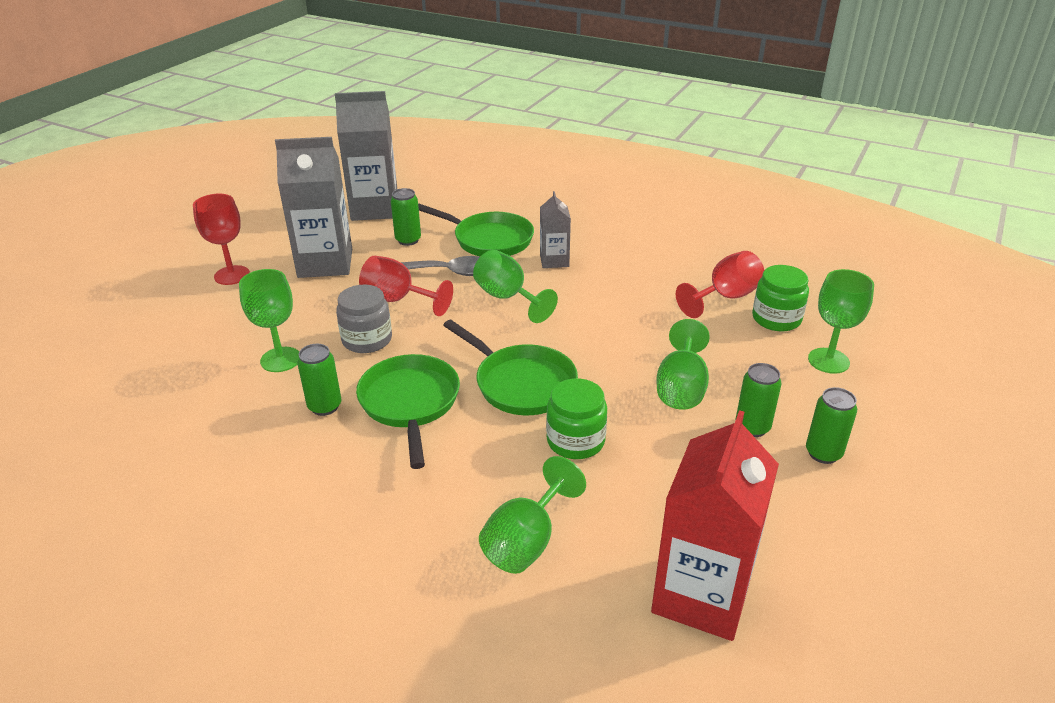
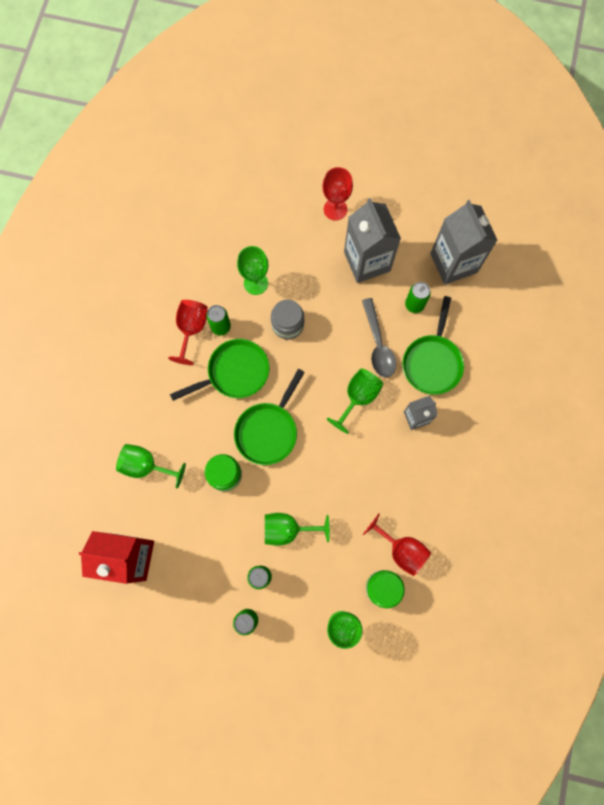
camera: 75 degrees right, 40 degrees up
(398, 300) = (336, 327): red goblet -> red goblet (191, 329)

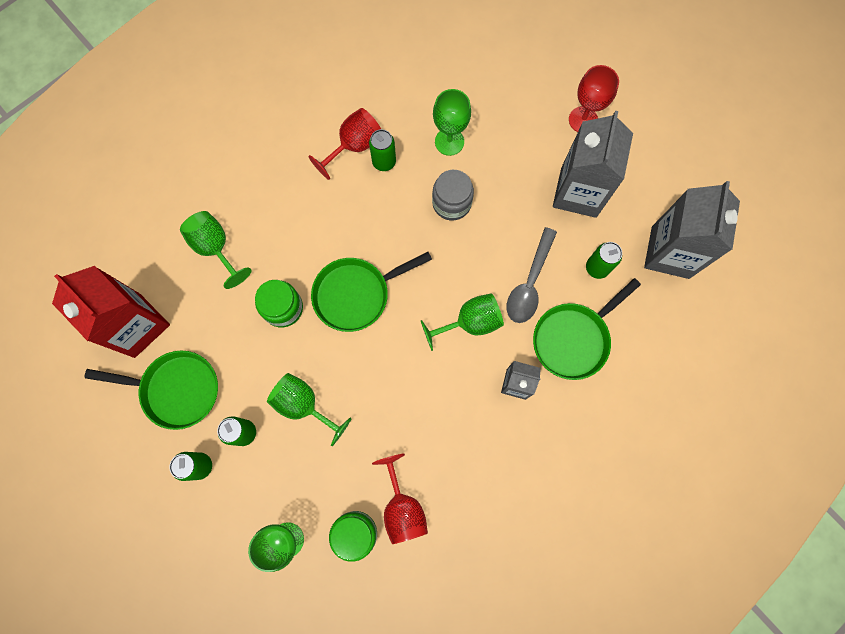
camera: 35 degrees right, 0 degrees up
(234, 373) = (364, 215): green pan -> green pan (176, 389)

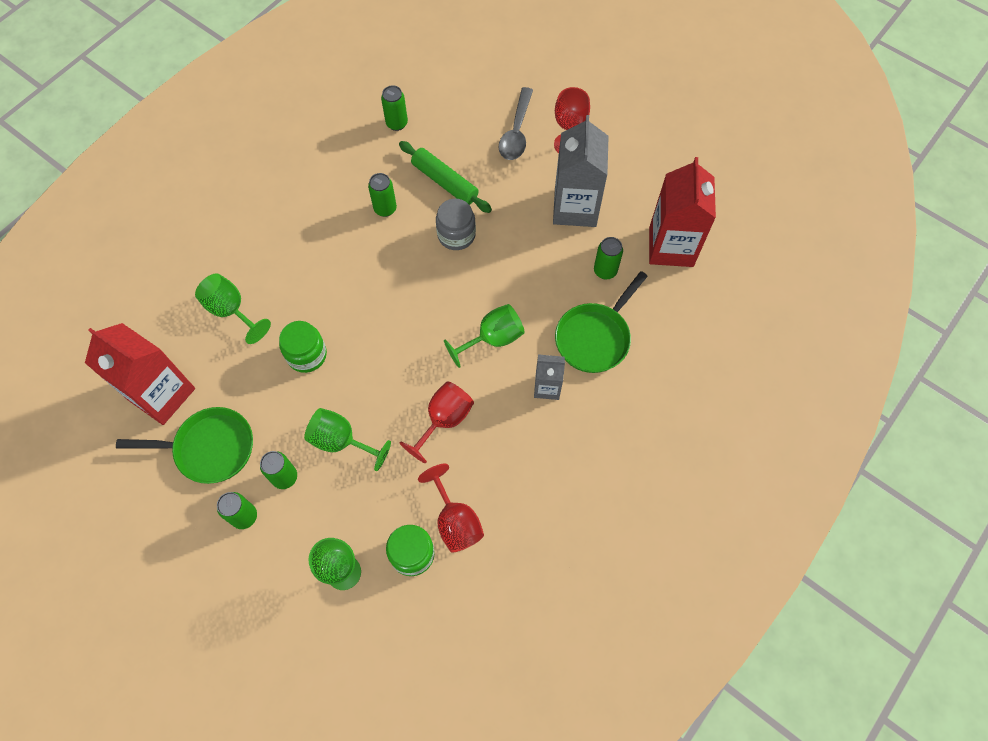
camera: 10 degrees left, 10 degrees down
(354, 146) = (354, 199): red goblet -> red goblet (444, 420)
(356, 294) = (377, 331): green pan -> none
(410, 68) = (397, 123): none -> green can
(449, 142) = (445, 182): green goblet -> green rolling pin
(529, 283) = (543, 294): grey spoon -> grey spoon (516, 132)
(670, 252) = (671, 246): grey carton -> red carton

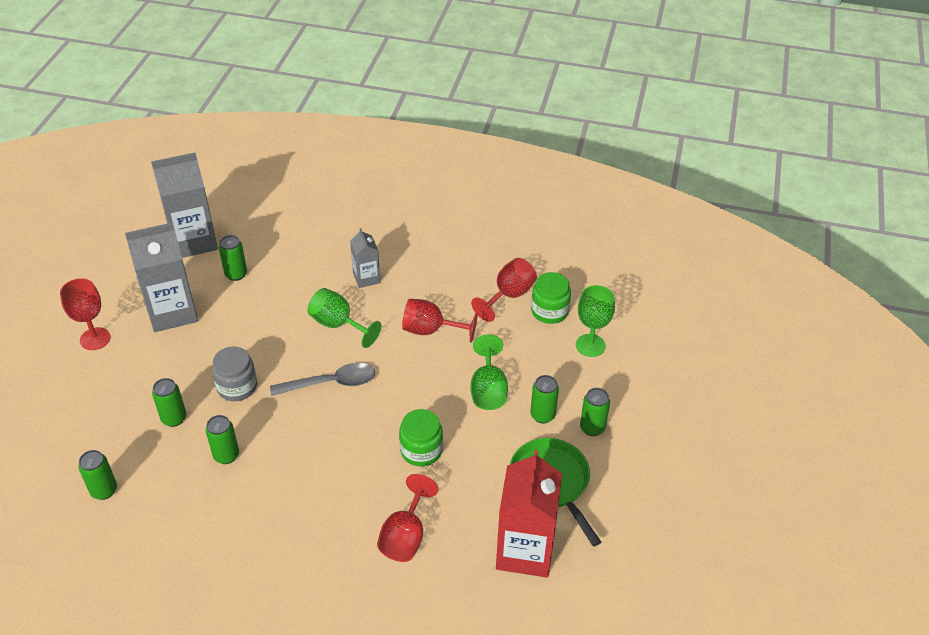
camera: 115 degrees left, 20 degrees down
(231, 311) = (405, 536): green goblet -> red goblet
(445, 182) = (174, 418): green rolling pin -> green can
(516, 132) = (88, 383): grey spoon -> grey spoon (330, 383)
(595, 337) = (305, 263): green pan -> none
(671, 246) = (193, 241): red carton -> grey carton

